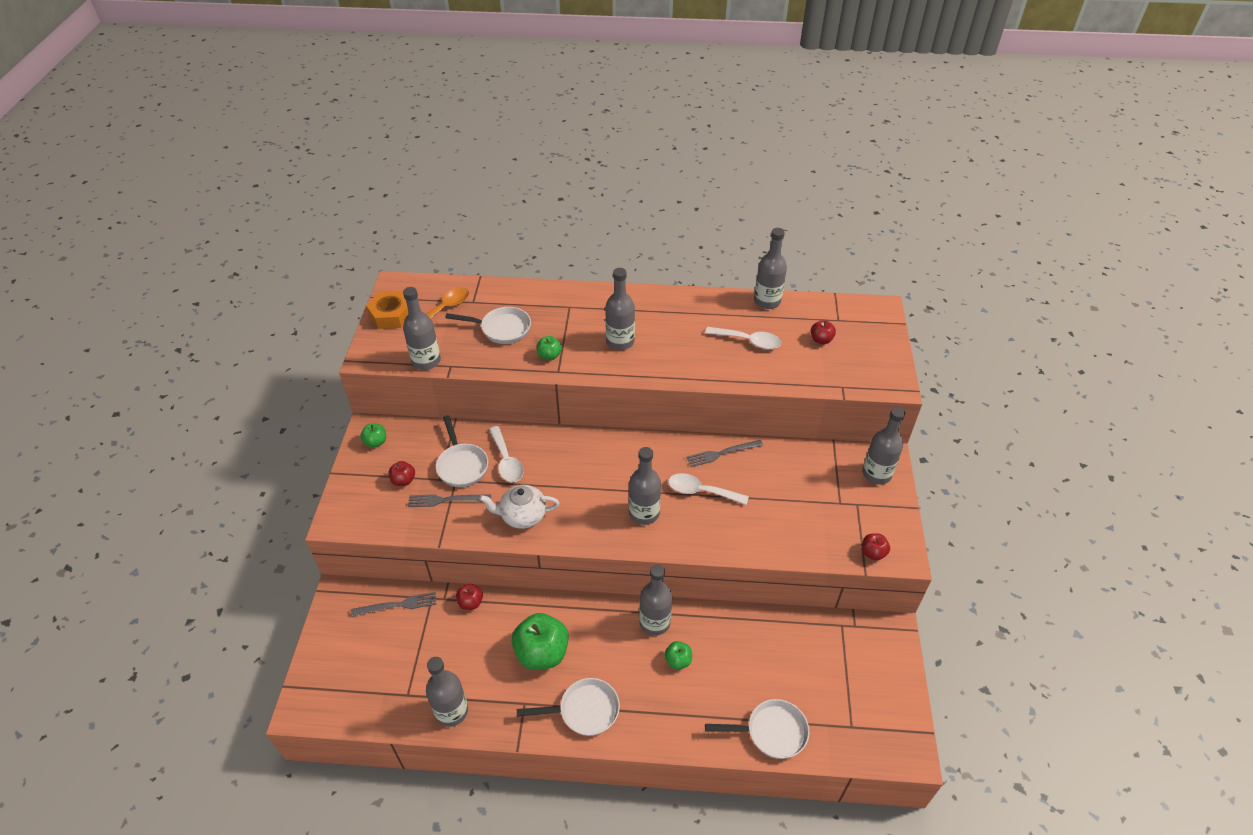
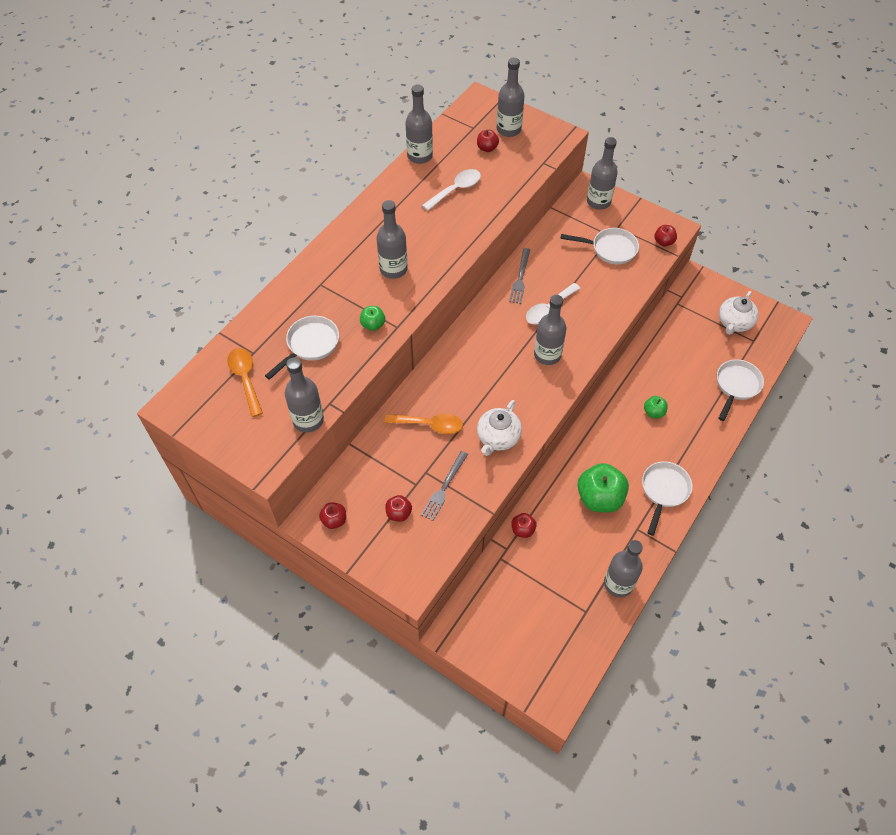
camera: 60 degrees left, 10 degrees up
(376, 442) = (334, 520): green apple -> red apple
(391, 315) = (217, 426): orange nut -> none
(398, 605) = (492, 587): grey fork -> none
(461, 465) = (411, 460): white pan -> white pan (610, 249)
(506, 461) = (429, 425): white spoon -> orange spoon
(654, 622) = (613, 411): grey bottle -> grey bottle (508, 129)
(860, 695) = (734, 323): none -> white teapot

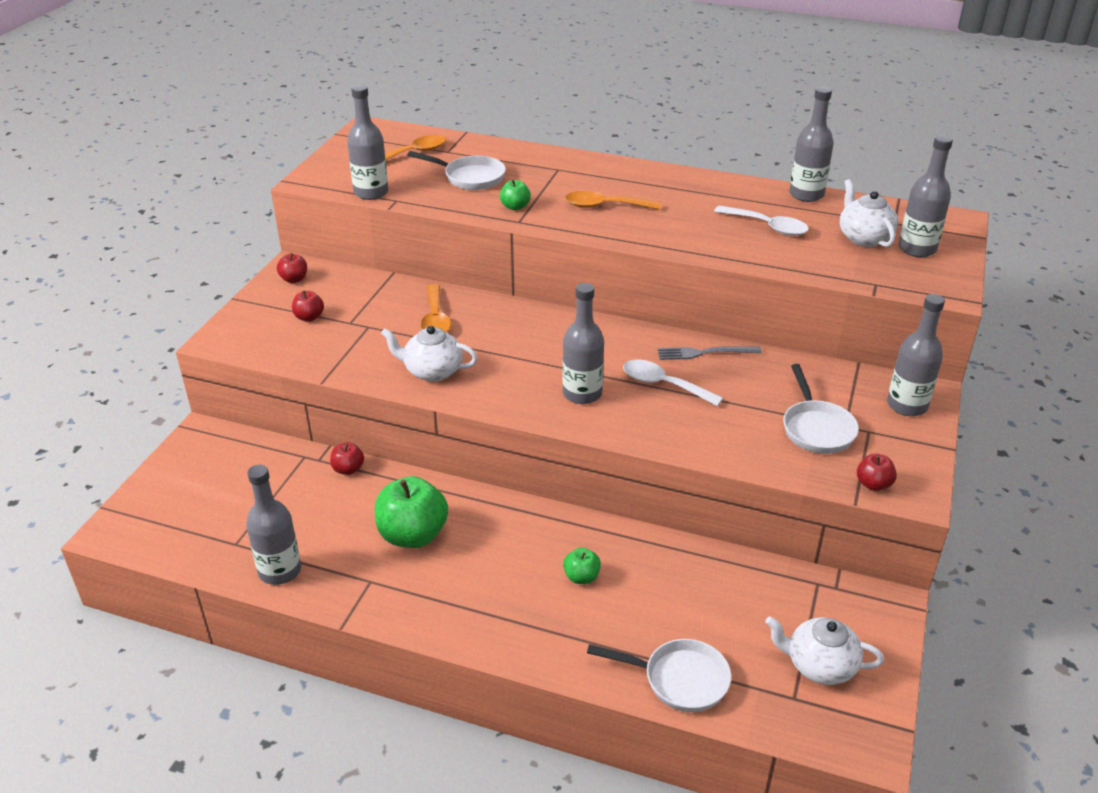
camera: 75 degrees right, 20 degrees down
(393, 269) = (605, 206): grey bottle -> orange spoon
(444, 488) = (349, 342): grey fork -> none
(487, 148) = (864, 238): red apple -> white teapot
(664, 491) = (441, 604): white pan -> none

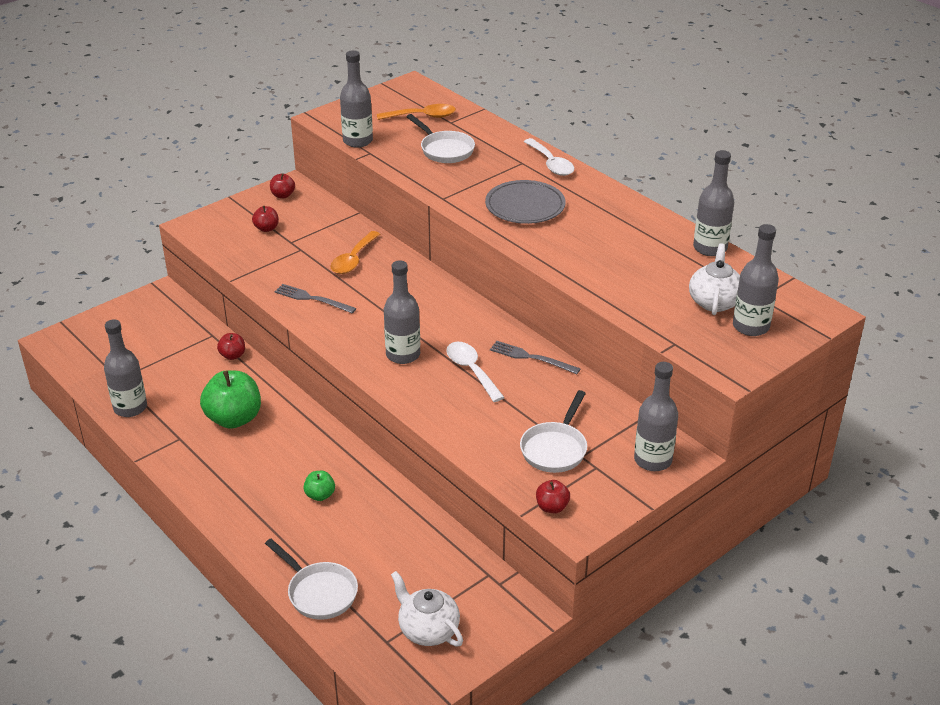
camera: 30 degrees right, 0 degrees up
(432, 371) = (312, 299): white teapot -> grey fork
(515, 207) = (453, 185): green apple -> none
(605, 206) = (525, 206): orange spoon -> grey plate
(767, 226) = (640, 265): white spoon -> white spoon (551, 163)

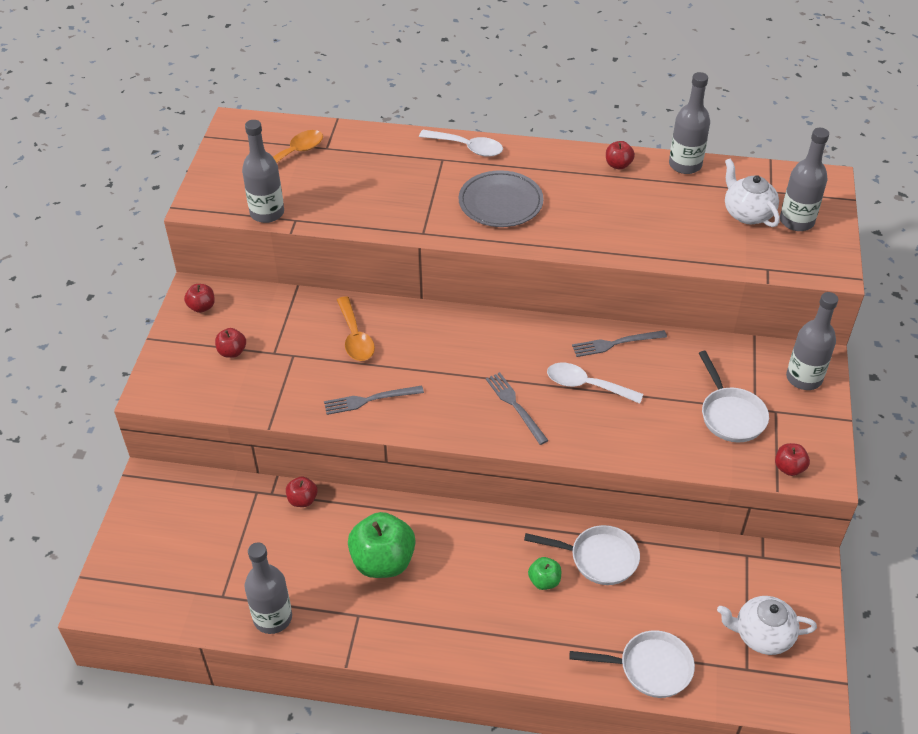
camera: 40 degrees left, 10 degrees up
(403, 354) = (515, 406): grey bottle -> grey fork
(444, 150) = (359, 181): white pan -> white pan (598, 558)
(653, 224) = (618, 165): none -> red apple

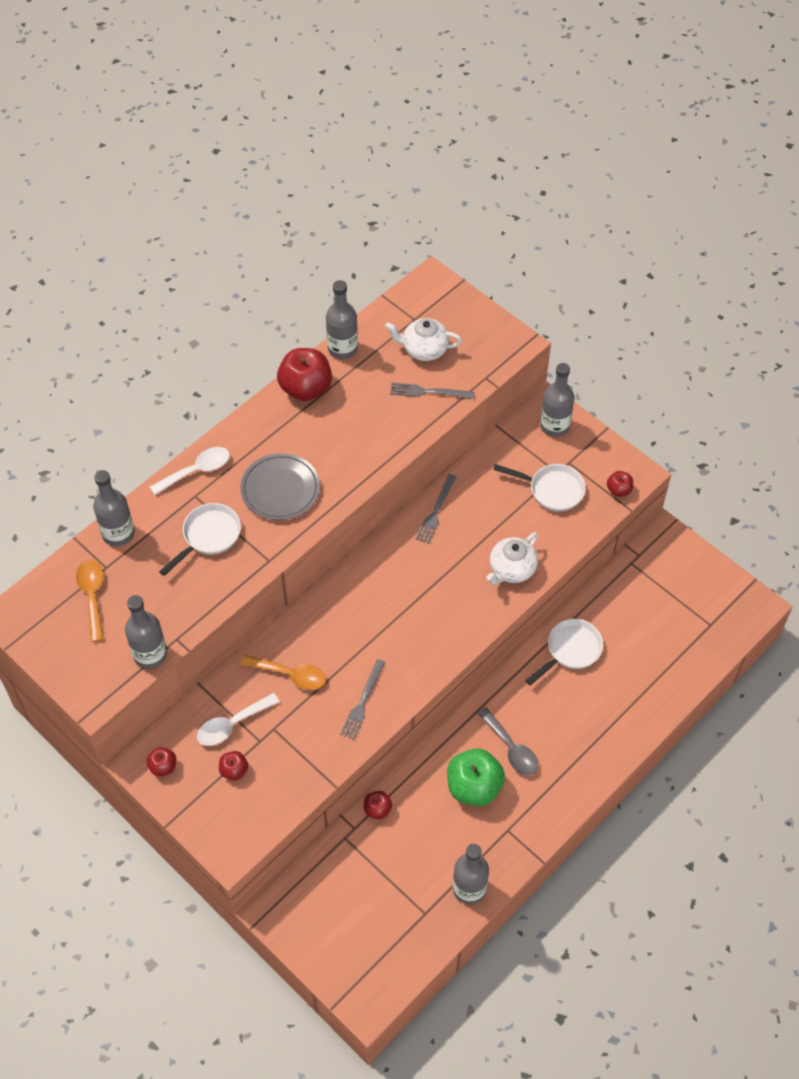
camera: 55 degrees left, 10 degrees up
(448, 568) = (511, 748): none -> grey spoon
(515, 406) = (443, 611): grey fork -> grey fork (428, 392)
(544, 581) = (564, 695): green apple -> none
(587, 385) = (460, 555): white spoon -> white spoon (232, 724)
(618, 165) = (306, 388): red apple -> red apple, size x2.03
(649, 668) = (672, 678): white pan -> white pan (208, 536)
(762, 635) = (693, 598): white teapot -> white teapot (511, 569)
(796, 221) = (456, 327): grey bottle -> grey bottle (118, 533)

